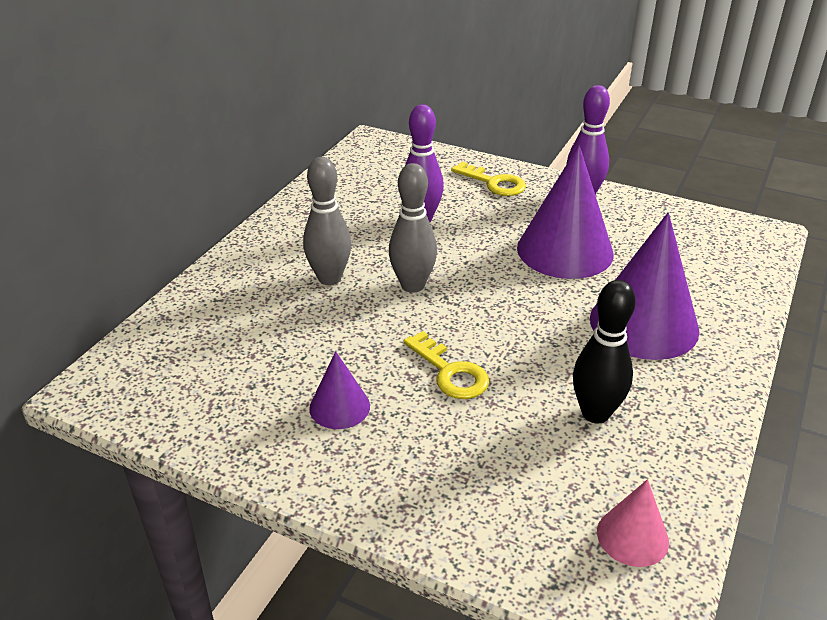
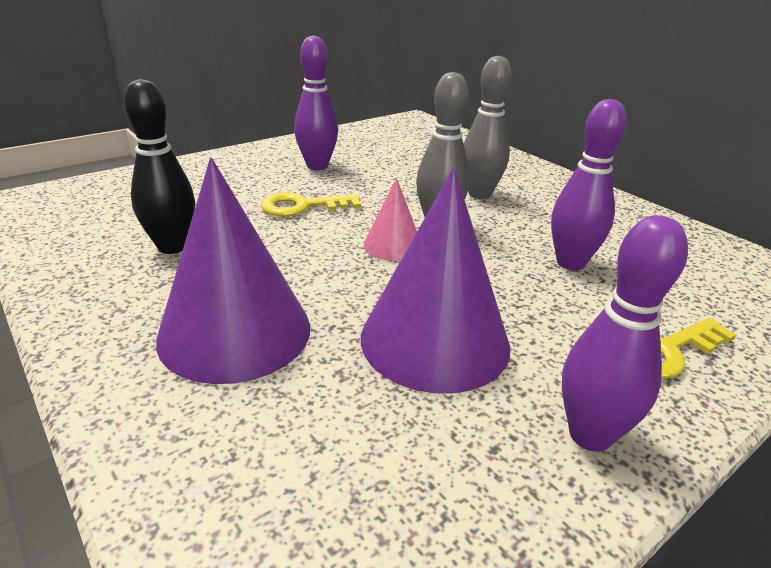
camera: 115 degrees right, 5 degrees down
(339, 407) = (317, 166): purple cone -> purple bowling pin
(632, 536) = (63, 215): pink cone -> pink cone (393, 245)

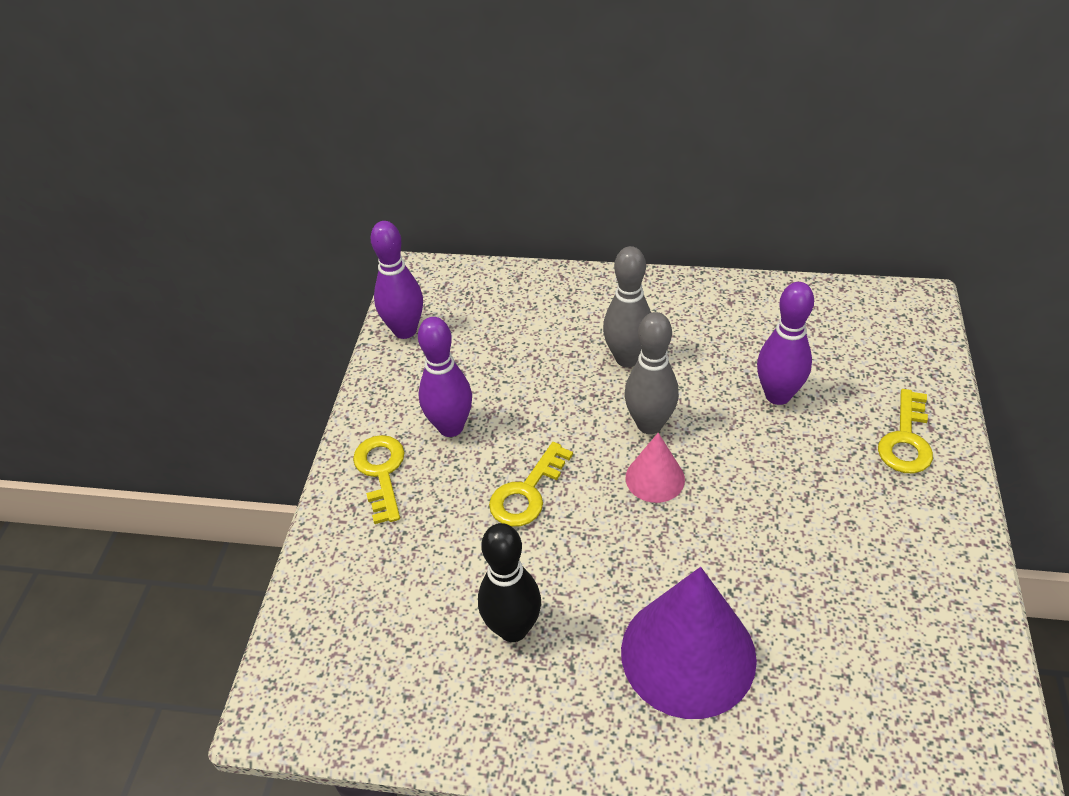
camera: 40 degrees left, 15 degrees up
(249, 161) = (381, 472): none -> yellow key
(435, 340) = (797, 545): purple cone -> none
(590, 435) = (940, 541): purple bowling pin -> purple bowling pin (405, 330)

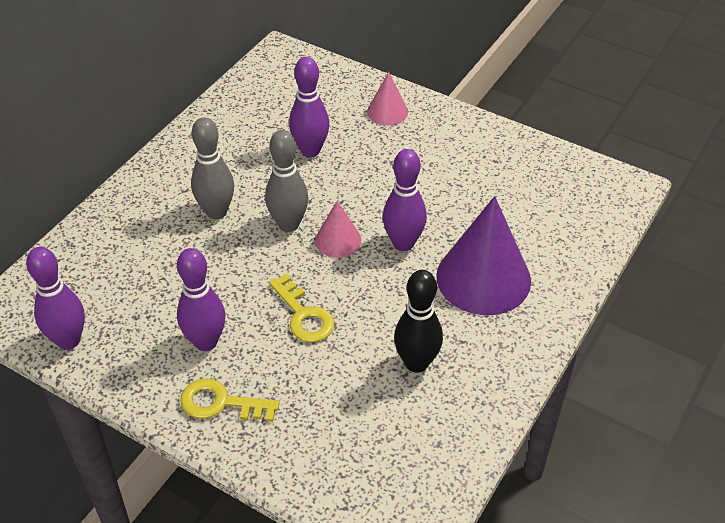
camera: 70 degrees left, 0 degrees up
(691, 544) = (403, 243): none -> purple bowling pin
(906, 440) = (387, 112): yellow key -> pink cone

